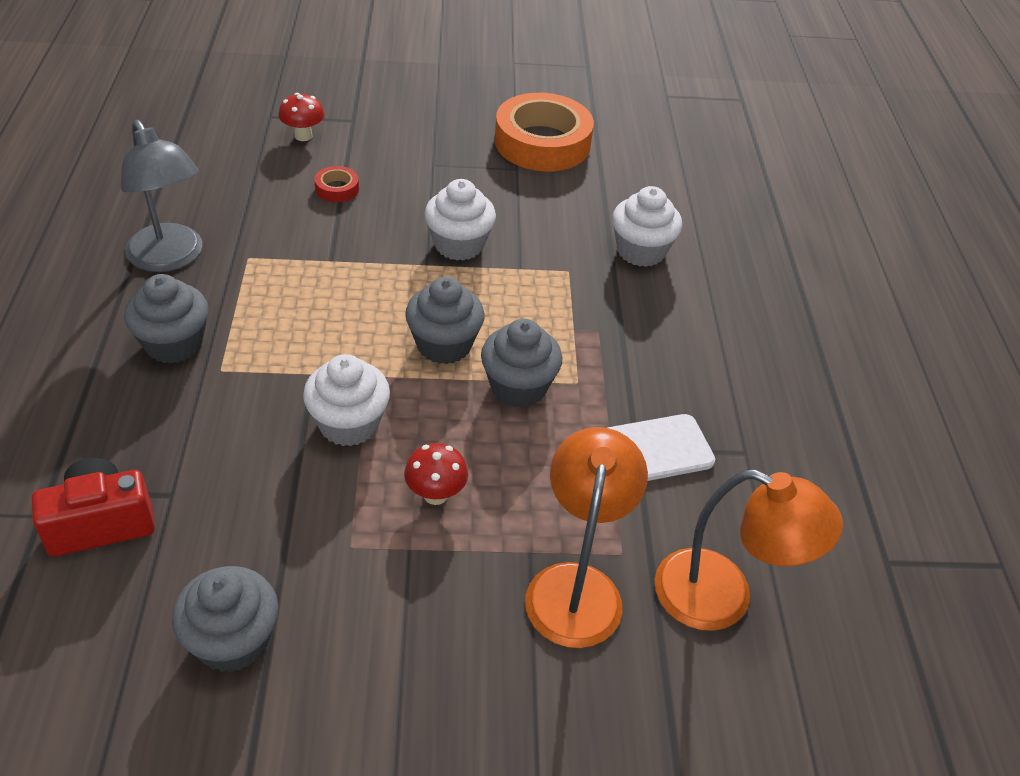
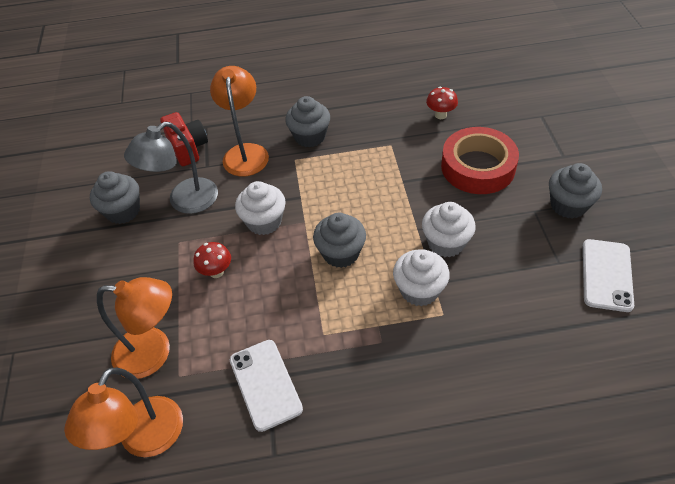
camera: 90 degrees right, 5 degrees up
(166, 433) = (245, 152): none -> orange lamp
(171, 258) = (378, 115): grey lamp -> grey lamp (184, 201)
(303, 136) = (528, 137): red mushroom -> red mushroom (440, 115)
(337, 189) = (478, 167): red tape -> red tape, size x2.39
(518, 387) = (311, 300): grey cupcake -> grey cupcake (568, 205)
(542, 143) = (606, 275): orange tape -> white phone
(641, 251) = (489, 364): white cupcake -> white cupcake (419, 290)

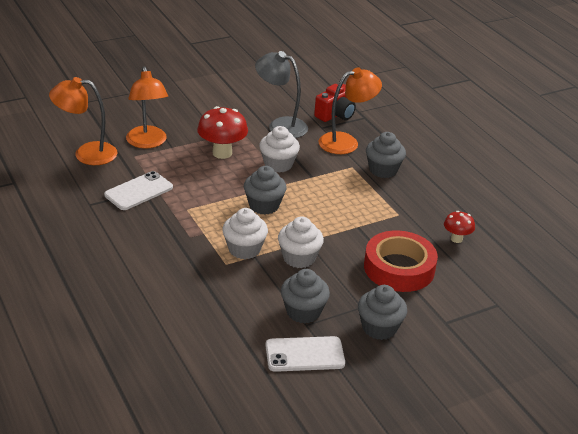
camera: 65 degrees right, 15 degrees down
(123, 211) = (259, 102): grey cupcake -> grey cupcake (303, 312)
(216, 272) = (222, 153): red mushroom -> red mushroom, size x1.77

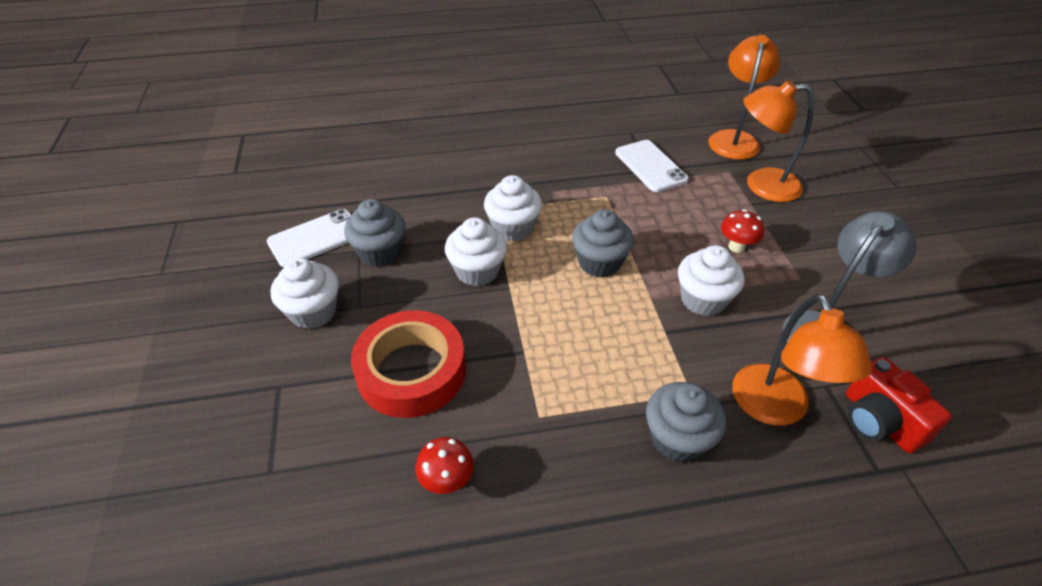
camera: 110 degrees right, 10 degrees up
(222, 153) = (736, 247): red mushroom -> red mushroom, size x0.56
(304, 354) = (315, 238): white phone -> white phone turned 45 degrees clockwise
(379, 328) = (313, 312): grey cupcake -> white cupcake

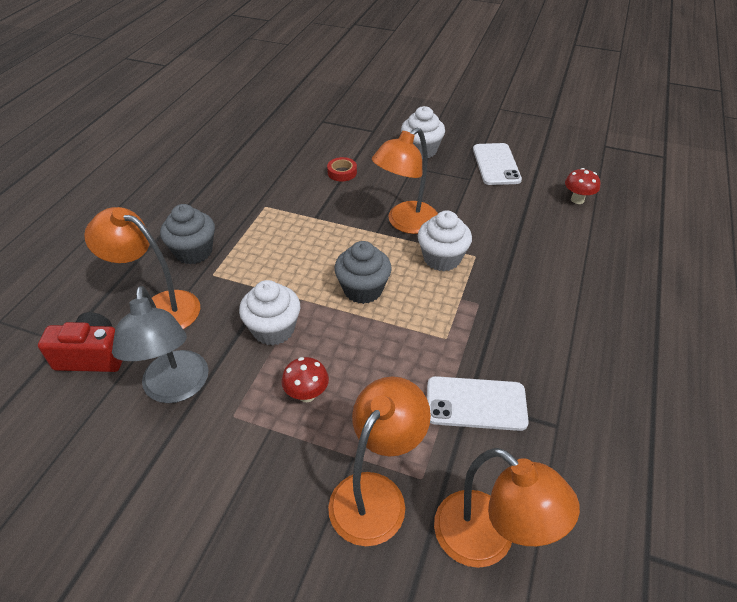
camera: 120 degrees right, 0 degrees up
(380, 252) = (460, 187): grey cupcake -> none
(411, 371) = (342, 172): red tape -> red tape, size x0.42
(447, 481) = (263, 165): red mushroom -> red mushroom (577, 200)
(477, 271) = (405, 223): white cupcake -> orange lamp

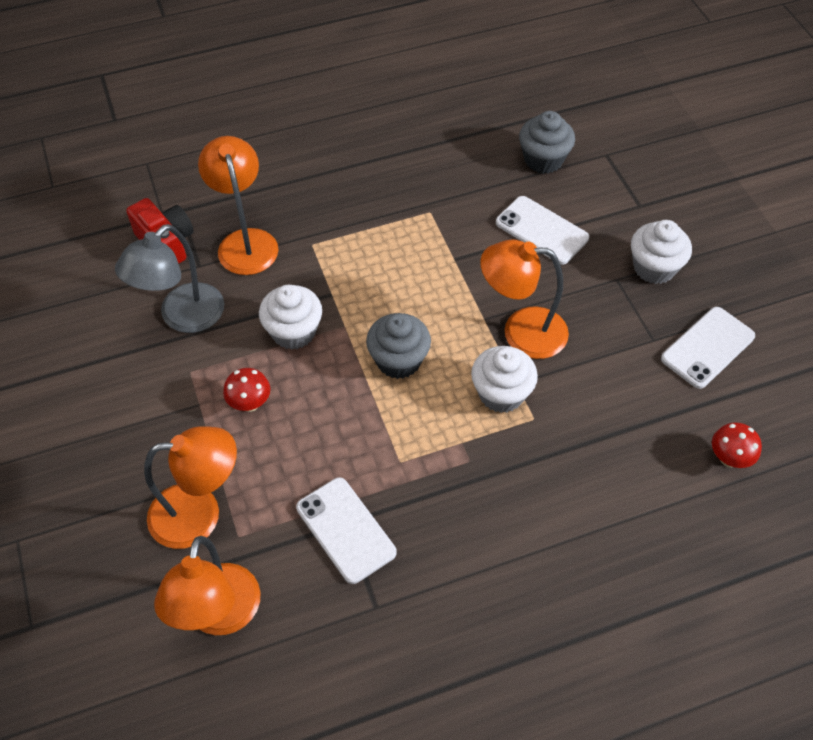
camera: 50 degrees right, 10 degrees up
(193, 252) = (324, 211): grey cupcake -> grey cupcake (543, 159)
(342, 172) = (541, 230): red tape -> white phone

